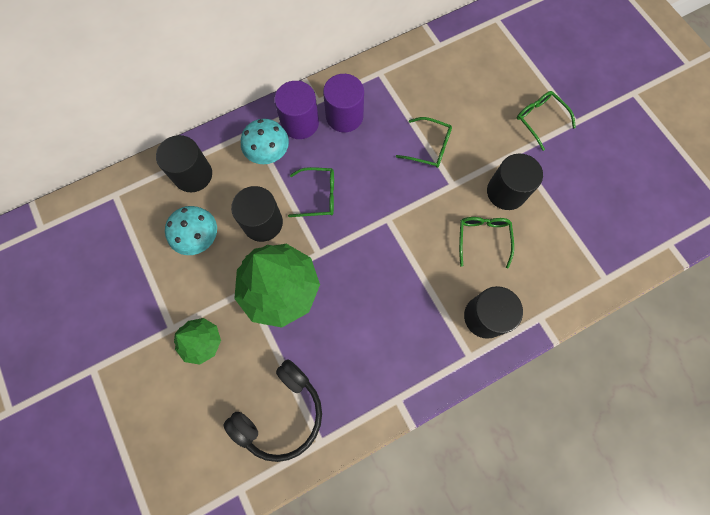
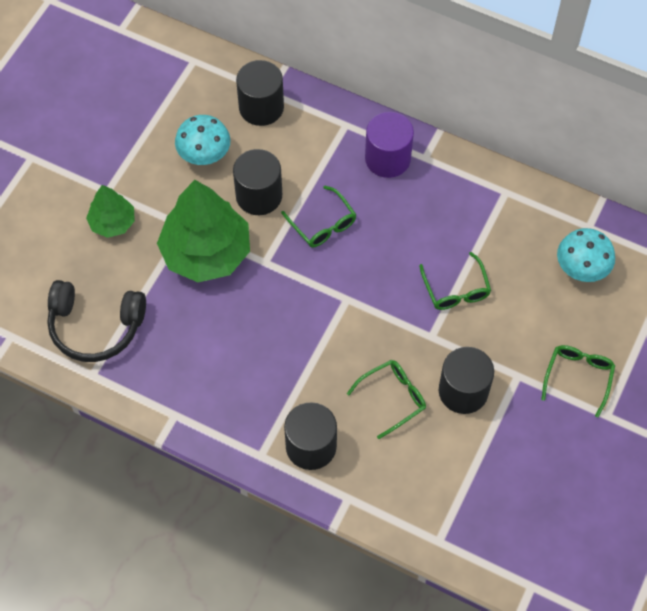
camera: 55 degrees right, 10 degrees down
(268, 153) = (333, 154): turquoise mushroom -> turquoise mushroom (581, 268)
(344, 116) = (427, 192): purple cylinder -> none

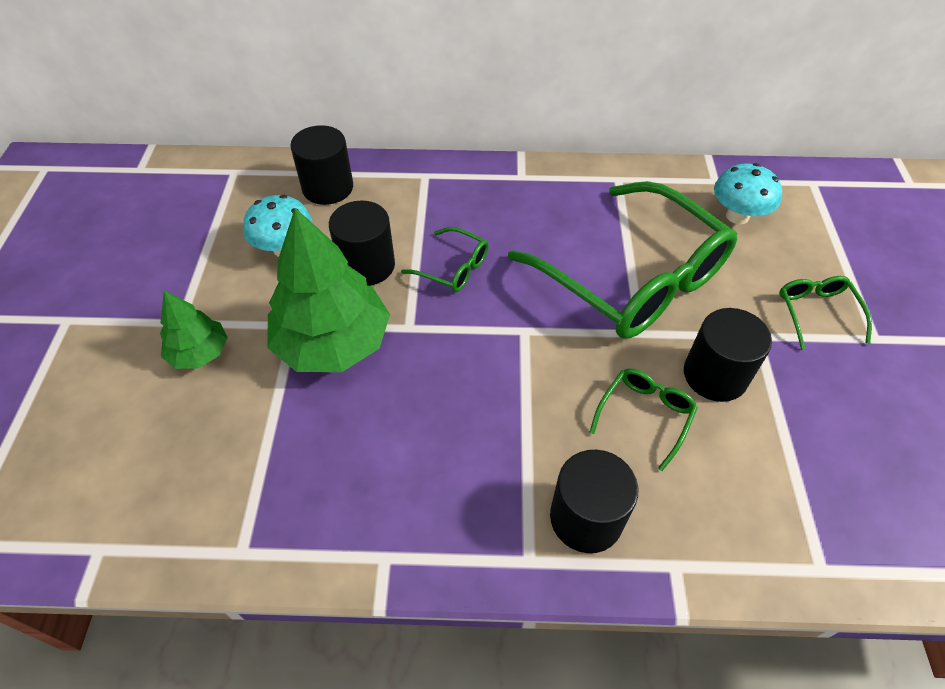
camera: 25 degrees left, 10 degrees down
(95, 326) = (222, 485): black headphones -> none
(387, 158) = (485, 189): purple cylinder -> none
(456, 290) = (633, 278): green glasses -> green glasses, size x2.40

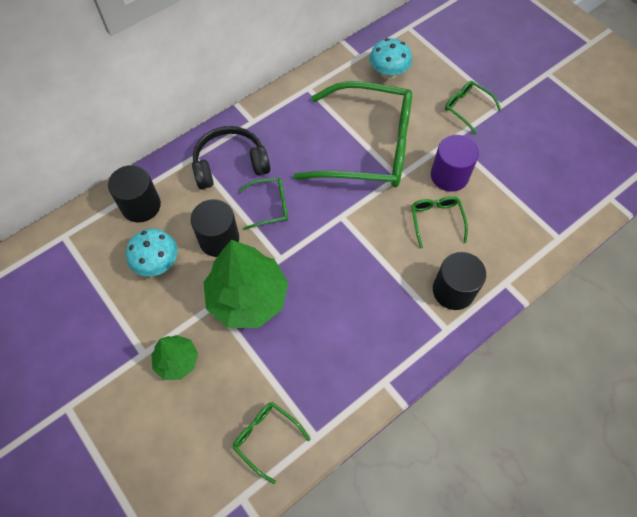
camera: 40 degrees left, 10 degrees up
(192, 505) = (266, 437): none -> green glasses
(454, 203) = (230, 164): none -> black headphones
(715, 375) = (449, 175): black cylinder -> purple cylinder

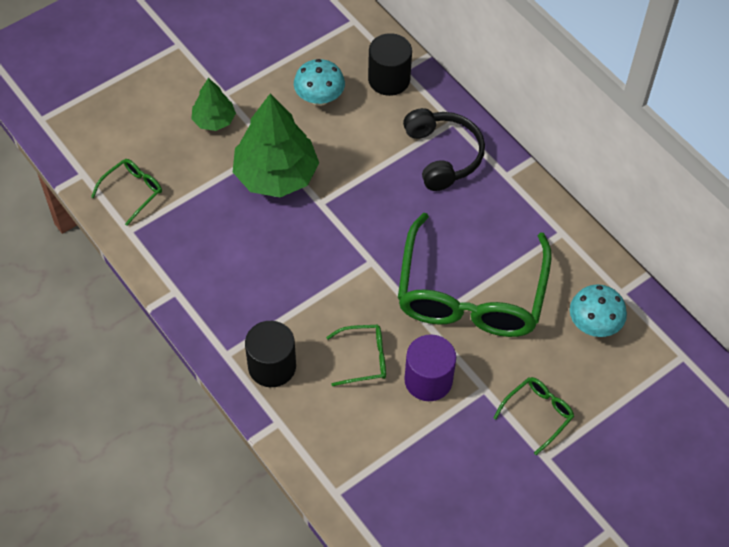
camera: 90 degrees right, 5 degrees down
(219, 239) = (346, 148): black cylinder -> none
(270, 206) = (386, 193): green glasses -> none

